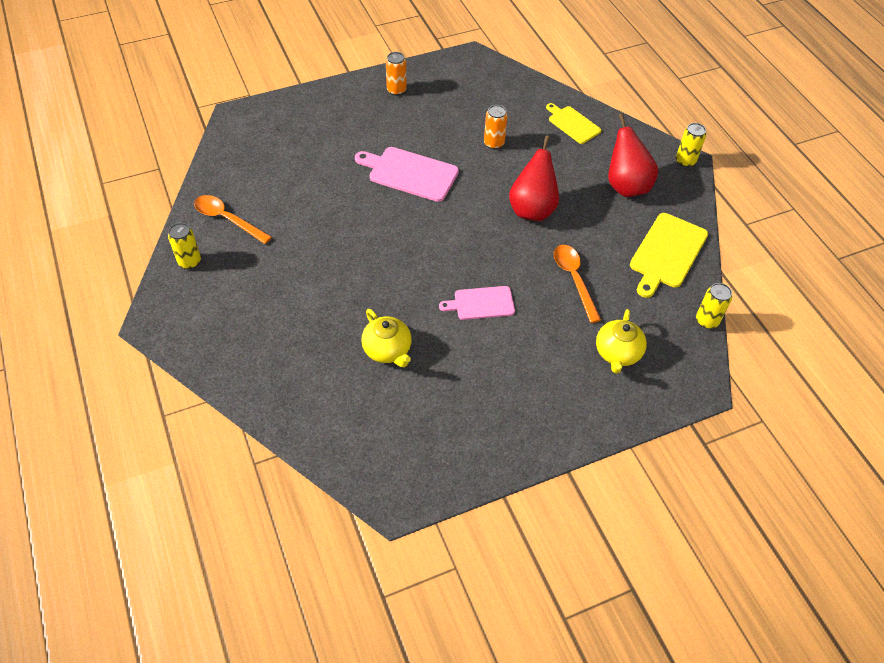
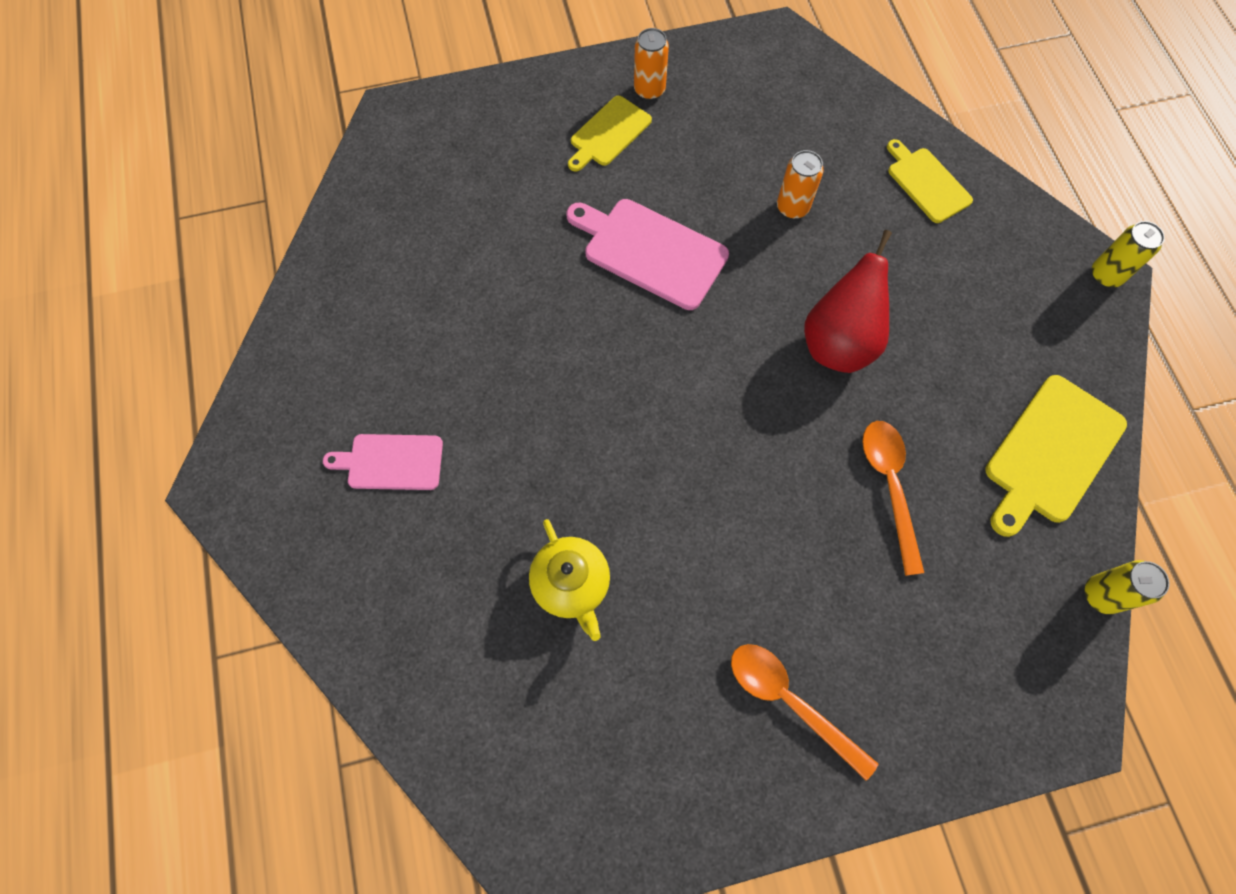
camera: 10 degrees right, 15 degrees up
(189, 262) = (288, 380): yellow can -> none
(227, 219) = (355, 307): orange spoon -> orange spoon (790, 701)
(374, 114) = (608, 133): none -> yellow cutting board
(481, 303) = (732, 514): pink cutting board -> pink cutting board (391, 462)
(617, 353) = (942, 639): yellow teapot -> none
(626, 186) = (999, 314): red pear -> none

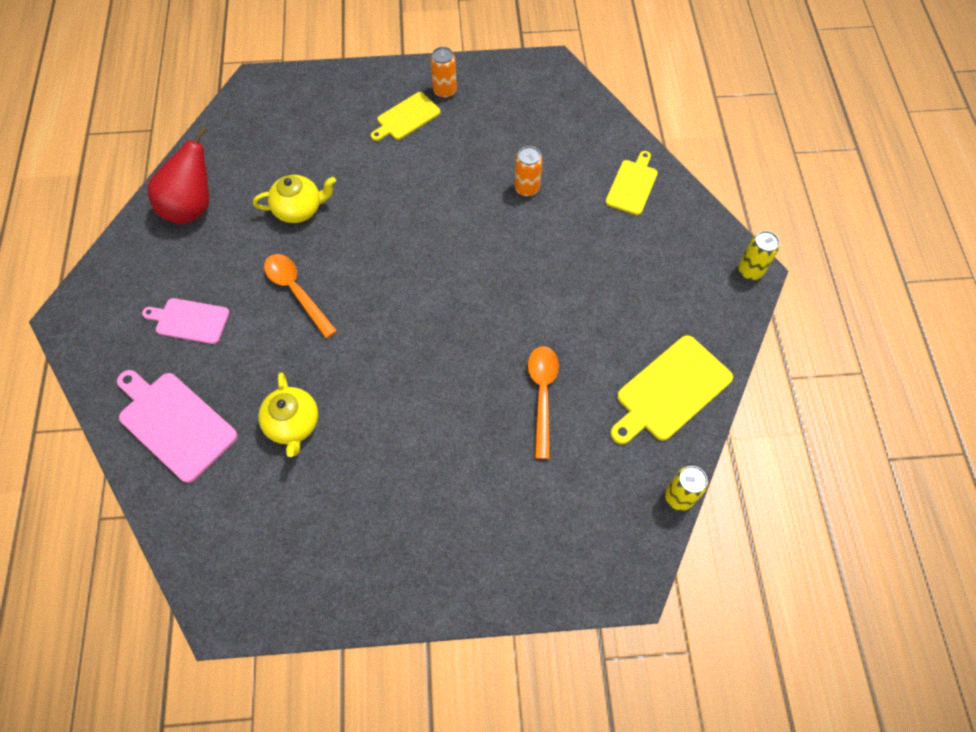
camera: 10 degrees right, 5 degrees down
(499, 281) = (299, 209): none -> yellow teapot
(650, 252) = (413, 204): pink cutting board -> pink cutting board (174, 423)
(790, 701) = (426, 531): orange spoon -> orange spoon (296, 291)
(838, 342) = (533, 288): red pear -> red pear (192, 207)
(926, 183) = (632, 185): yellow cutting board -> yellow cutting board turned 45 degrees clockwise

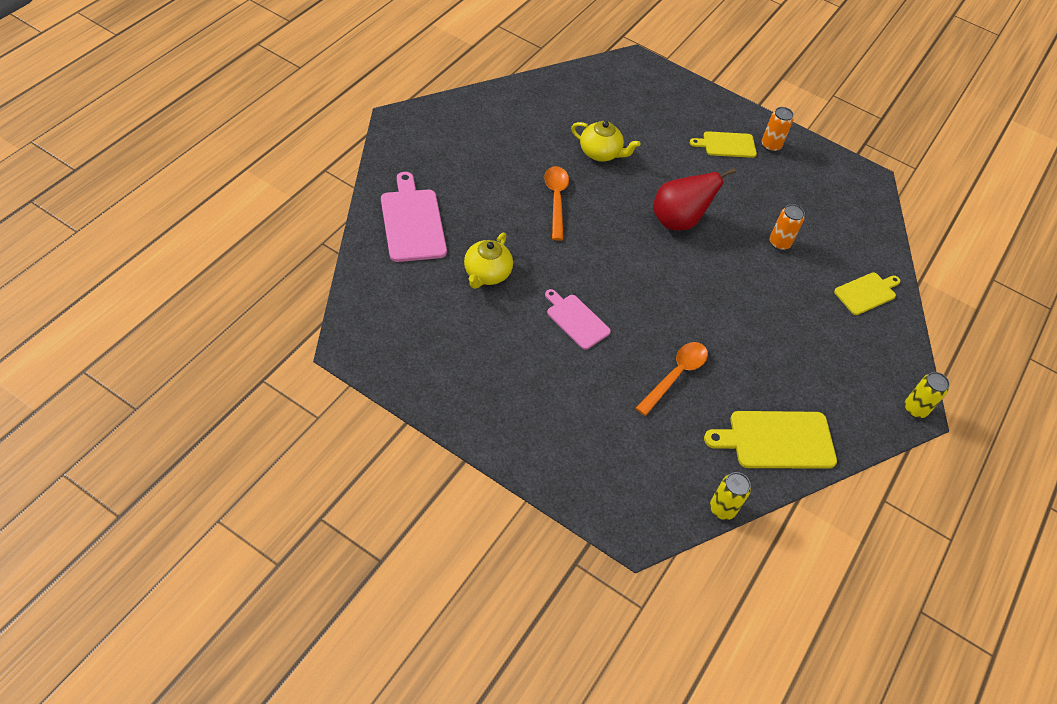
camera: 30 degrees right, 10 degrees down
(189, 321) = (471, 171): pink cutting board -> pink cutting board (576, 320)
(192, 207) = (529, 108): red pear -> red pear (678, 221)

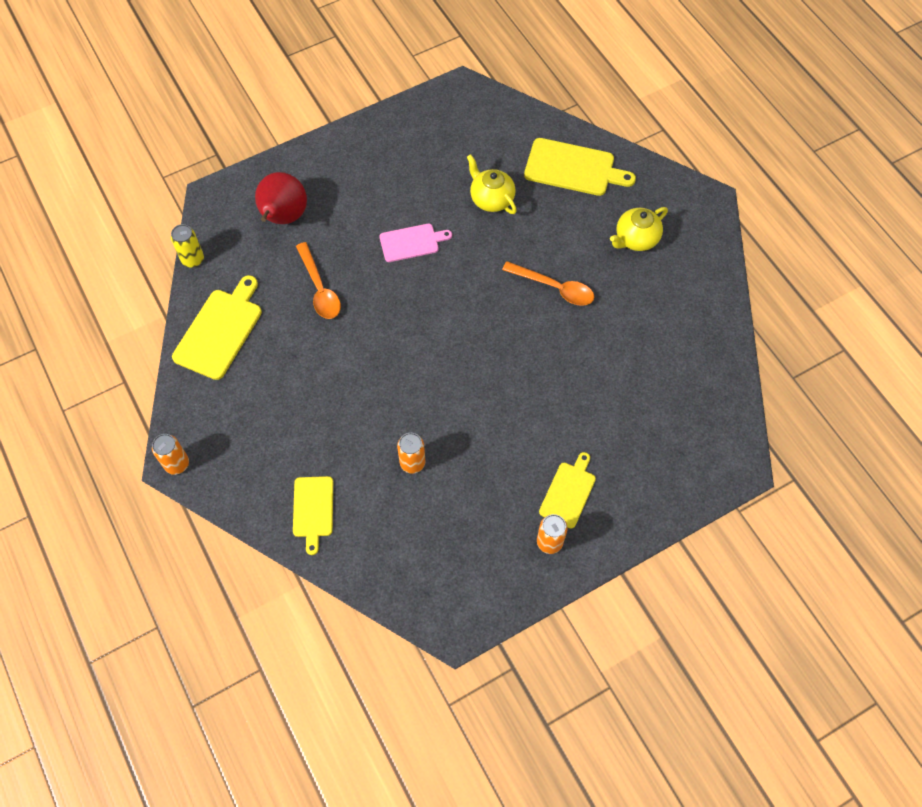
camera: 125 degrees right, 10 degrees up
(412, 222) = (573, 168): pink cutting board -> yellow cutting board
(600, 153) = (602, 356): yellow teapot -> yellow teapot (636, 239)
(678, 221) = (483, 382): red pear -> red pear (283, 217)
(915, 409) = (177, 464): yellow can -> orange can

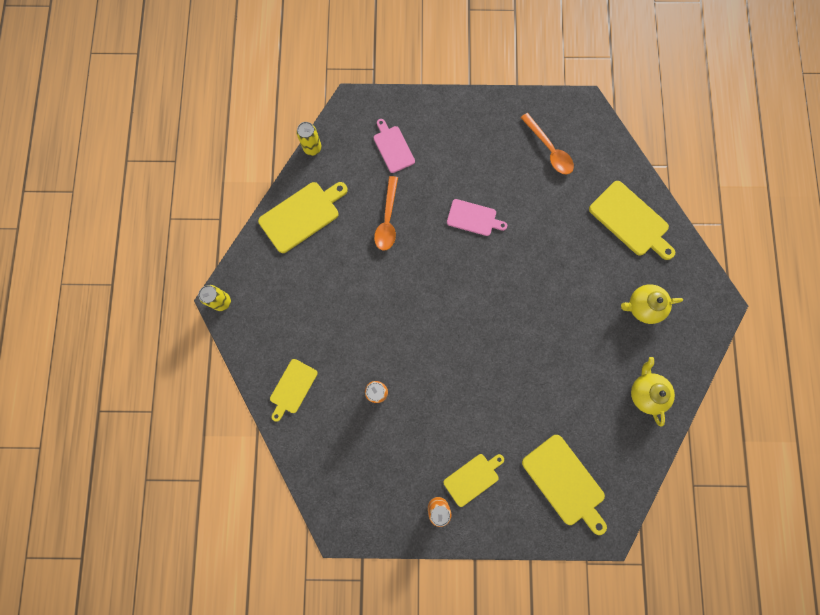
camera: 30 degrees right, 15 degrees up
(177, 464) = (222, 302): orange can -> yellow can
(283, 217) = (393, 148): red pear -> pink cutting board
(491, 199) = (553, 213): yellow teapot -> yellow teapot (646, 392)
(554, 288) = (557, 313): orange spoon -> orange spoon (549, 150)
(665, 443) = (565, 482): none -> yellow cutting board

